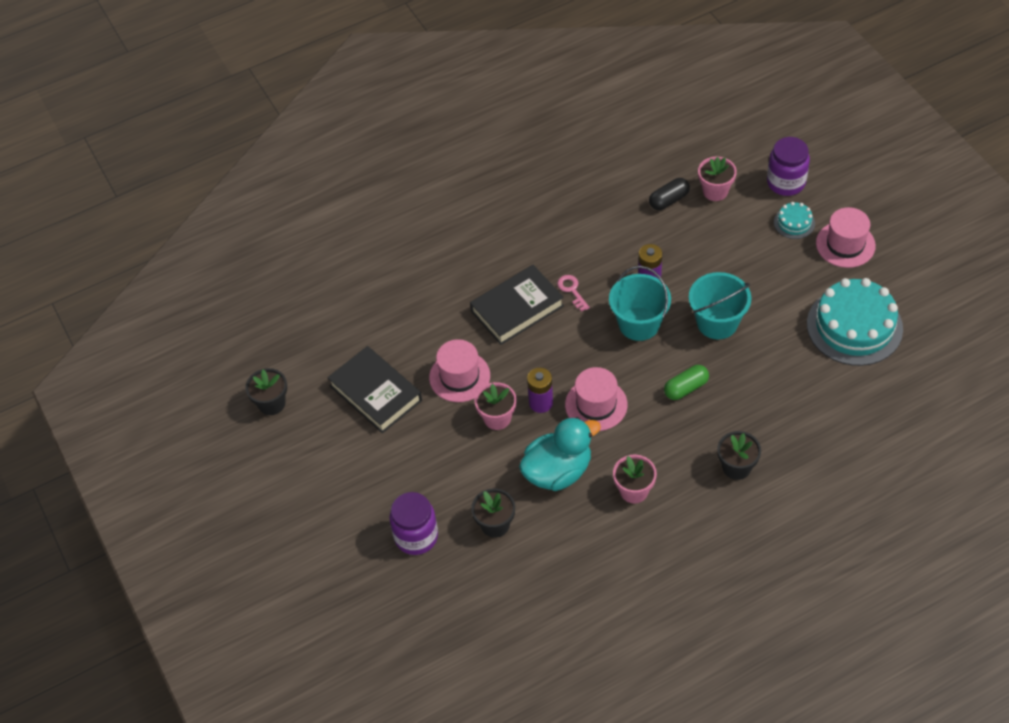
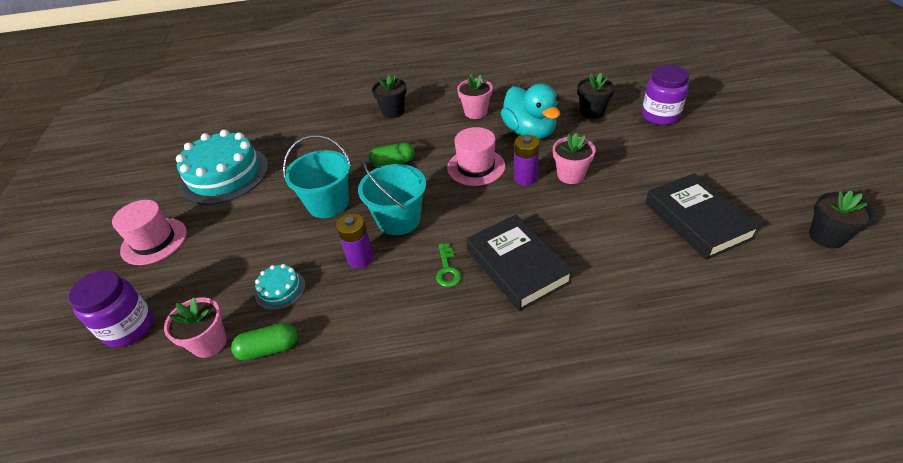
camera: 160 degrees left, 10 degrees down
(459, 376) = (600, 215): pink hat -> none
(517, 308) = (517, 266): black book -> black book turned 75 degrees clockwise
(558, 471) = (529, 132): turquoise duck -> turquoise duck turned 105 degrees counterclockwise
(572, 290) = (447, 269): pink key -> green key
(669, 200) = (269, 348): black capsule -> green capsule
(794, 223) = (172, 277): turquoise cake -> turquoise cake (280, 289)

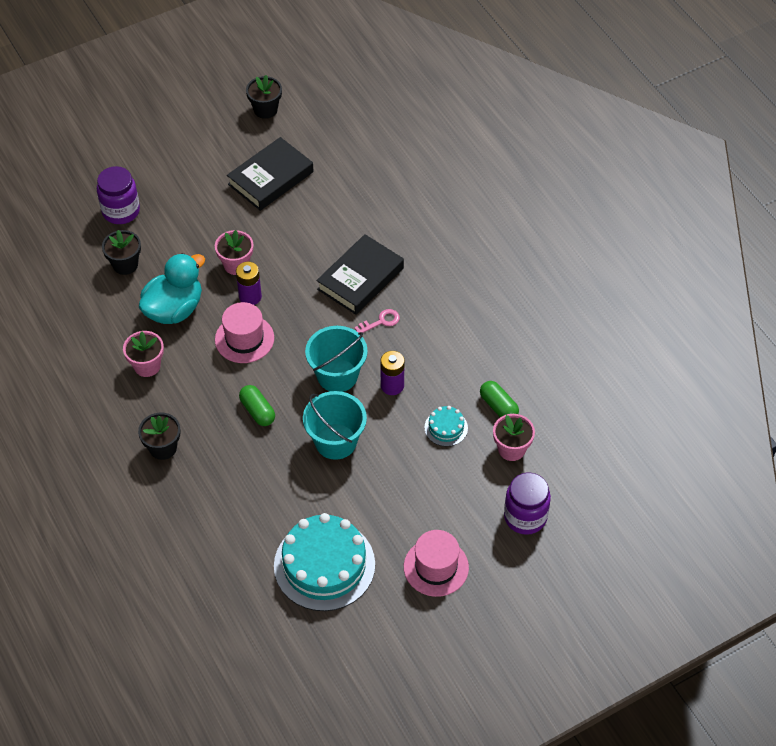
camera: 115 degrees left, 10 degrees up
(447, 269) = (381, 321): green key -> pink key

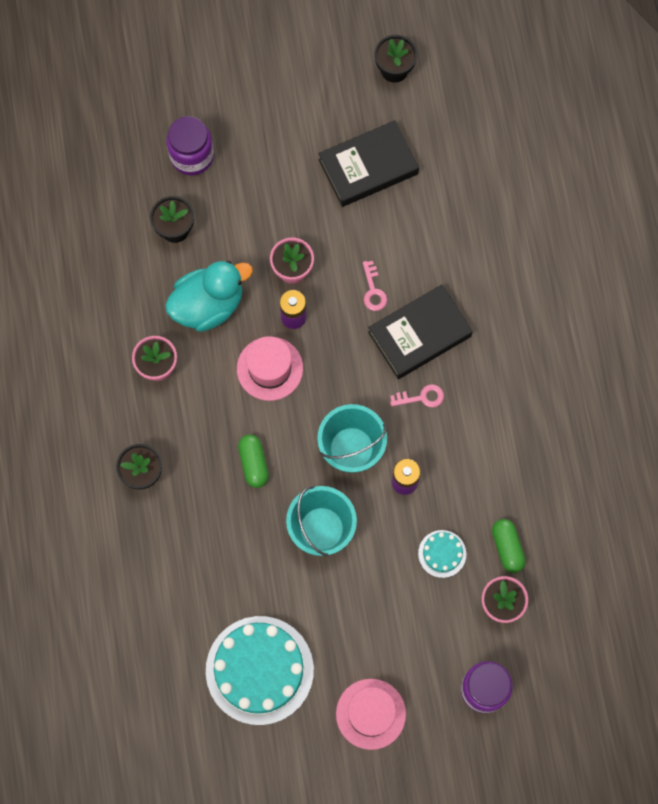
camera: 20 degrees right, 20 degrees up
(309, 260) = (373, 290): none -> pink key

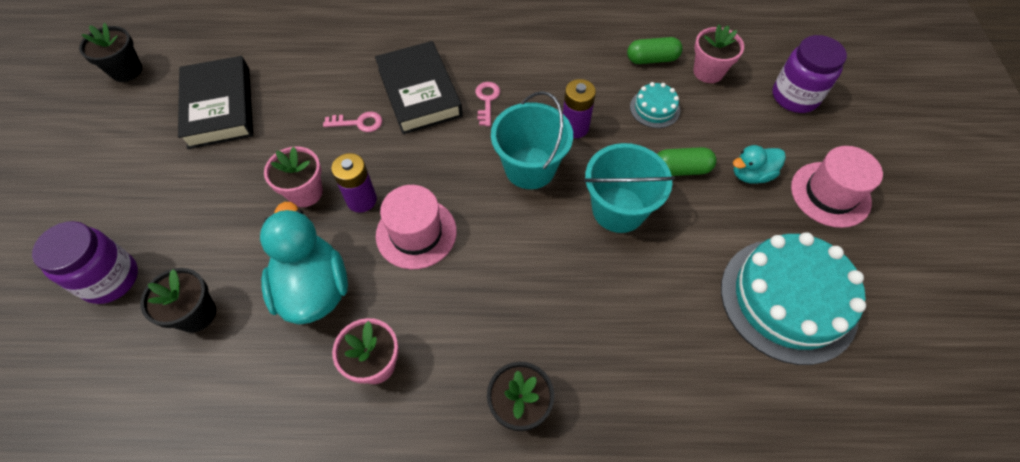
camera: 80 degrees left, 15 degrees down
(253, 463) = (529, 268): green capsule -> green capsule (681, 169)
(380, 643) = (751, 174): none -> turquoise duck

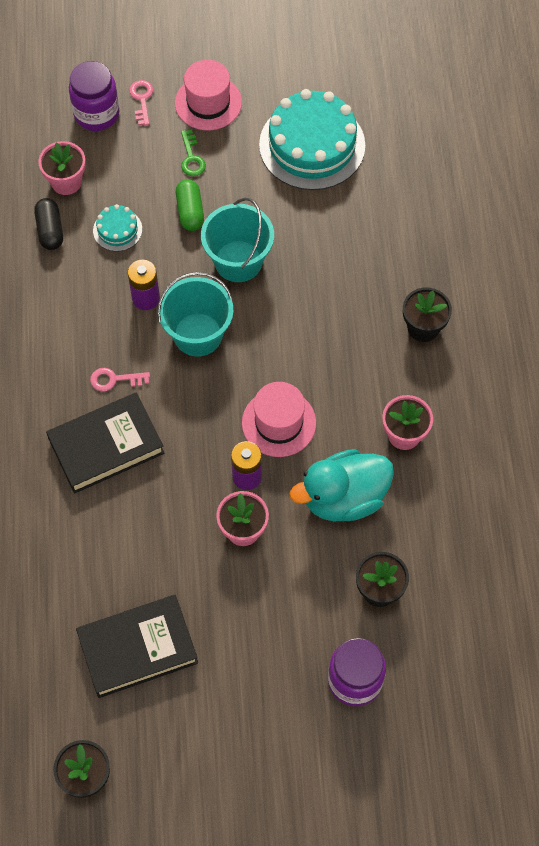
camera: 95 degrees left, 5 degrees up
(358, 123) = (152, 498): pink key -> pink key (141, 99)
(652, 59) = (50, 230): green capsule -> black capsule
(751, 174) = (191, 158): turquoise duck -> green key

